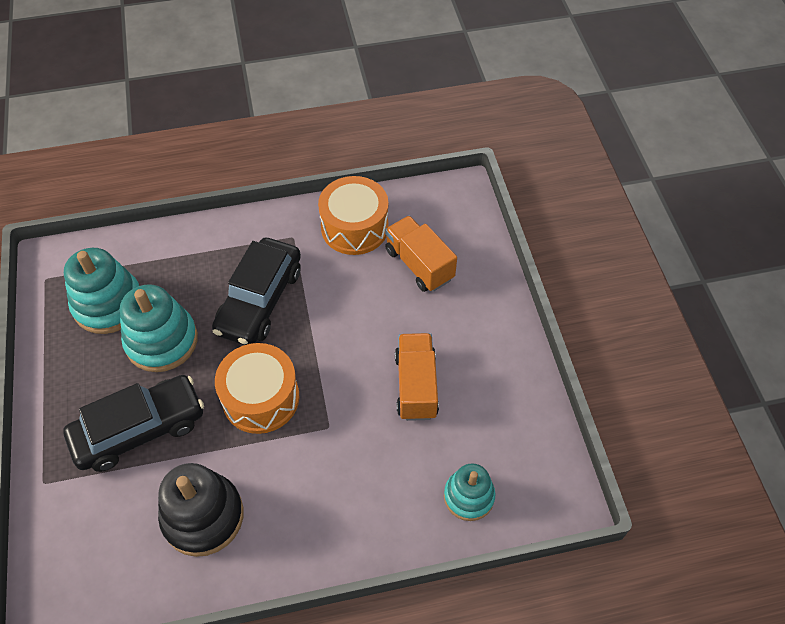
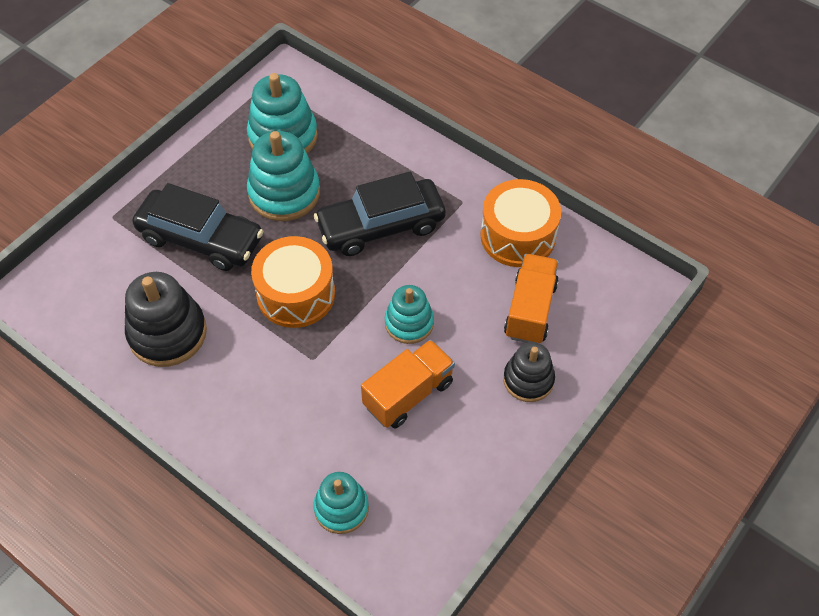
camera: 50 degrees right, 0 degrees up
(359, 343) = (409, 323): none -> turquoise stacking toy
(471, 306) = (528, 380): none -> black stacking toy

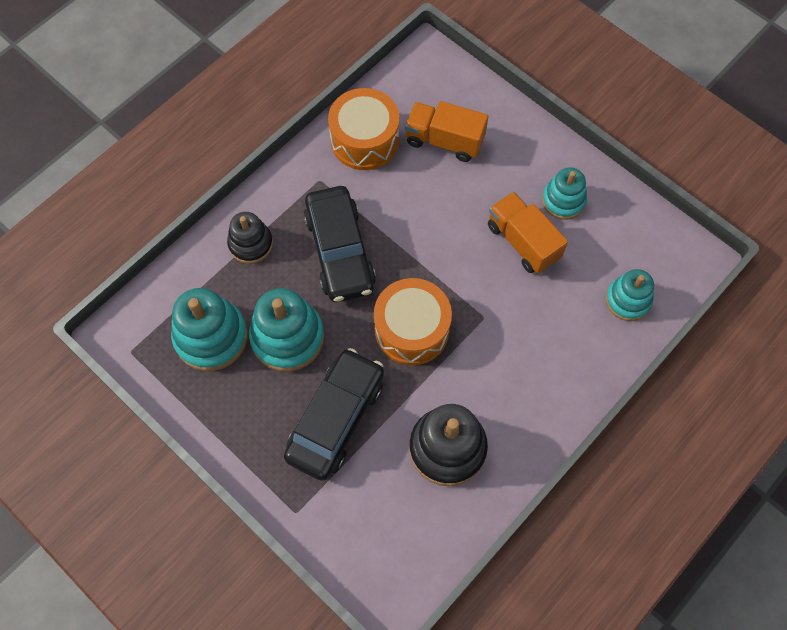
camera: 85 degrees left, 10 degrees up
(409, 323) = (451, 235): turquoise stacking toy -> turquoise stacking toy (563, 200)
(528, 380) = (513, 151): black stacking toy -> black stacking toy (251, 244)

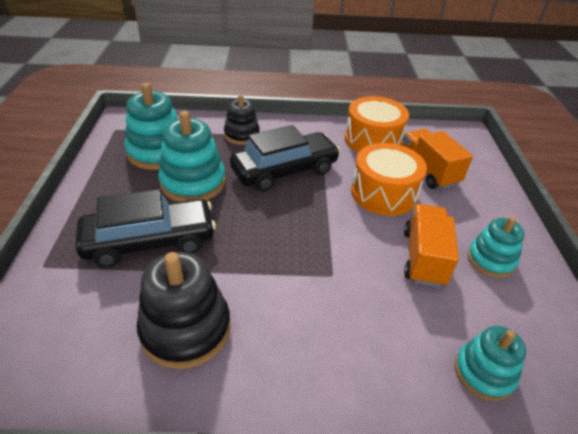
camera: 45 degrees right, 25 degrees down
(340, 251) = (284, 171): black car -> black car turned 150 degrees counterclockwise
(411, 329) = (270, 239): orange drum -> orange drum (384, 193)

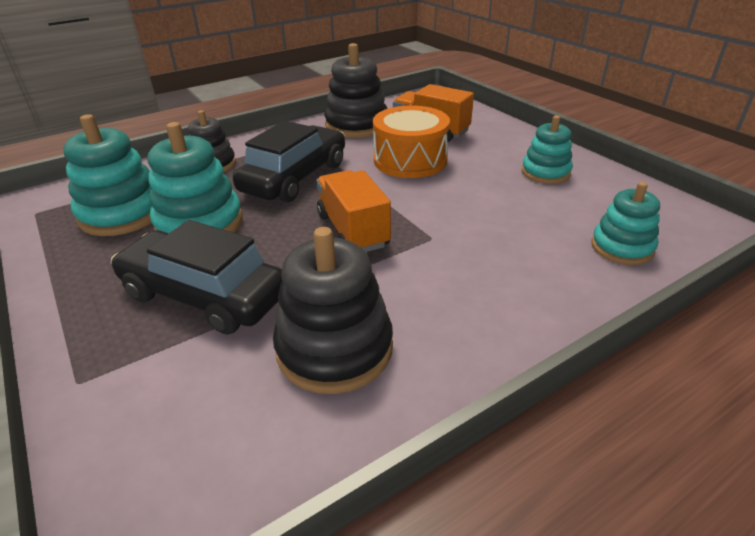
camera: 30 degrees left, 5 degrees down
(150, 241) = (204, 295): black car -> black car turned 105 degrees counterclockwise
(373, 140) = (356, 125): orange drum -> black stacking toy
(423, 257) = (494, 192): orange truck -> orange truck (353, 231)

